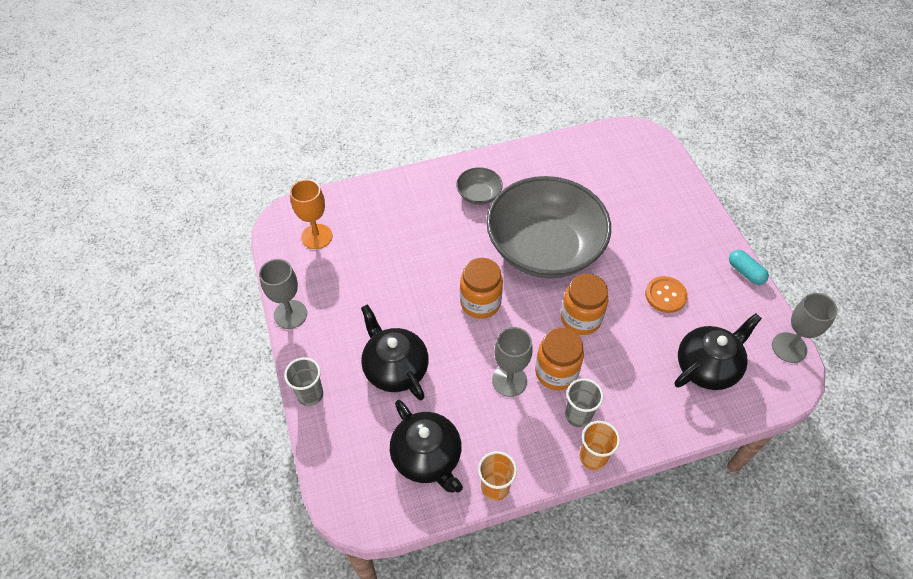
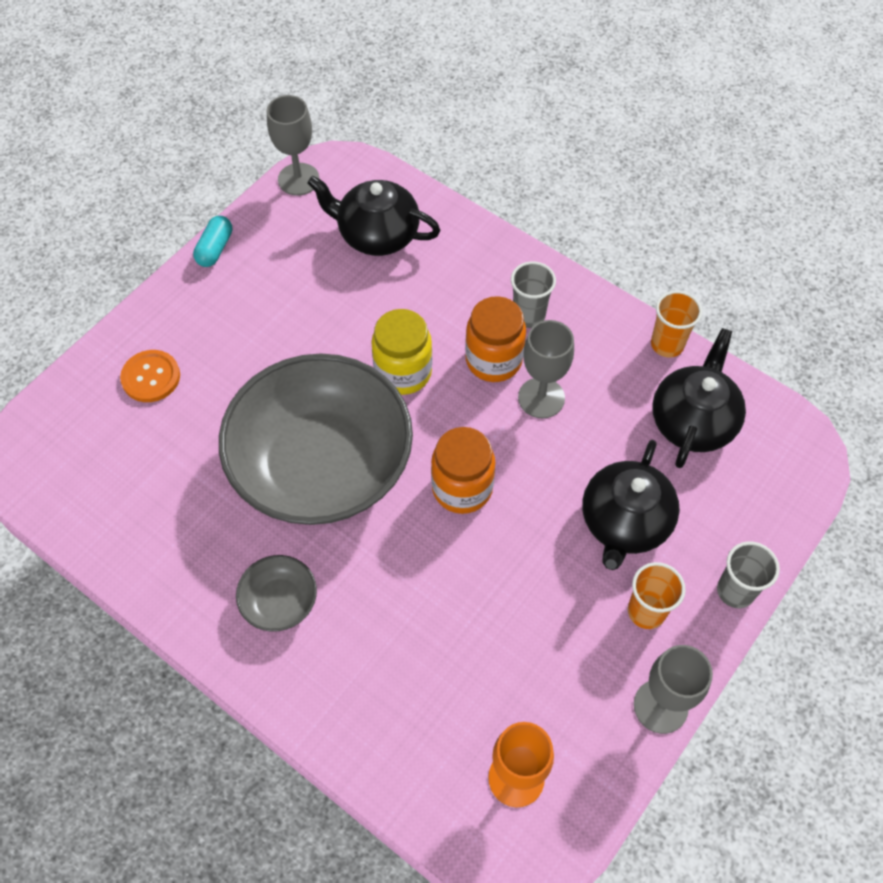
camera: 125 degrees left, 5 degrees up
(580, 318) = (403, 372): orange jar -> yellow jar
(593, 457) = (563, 282): orange cup -> orange cup (646, 611)
(665, 295) = (306, 307): orange button -> orange button (151, 377)

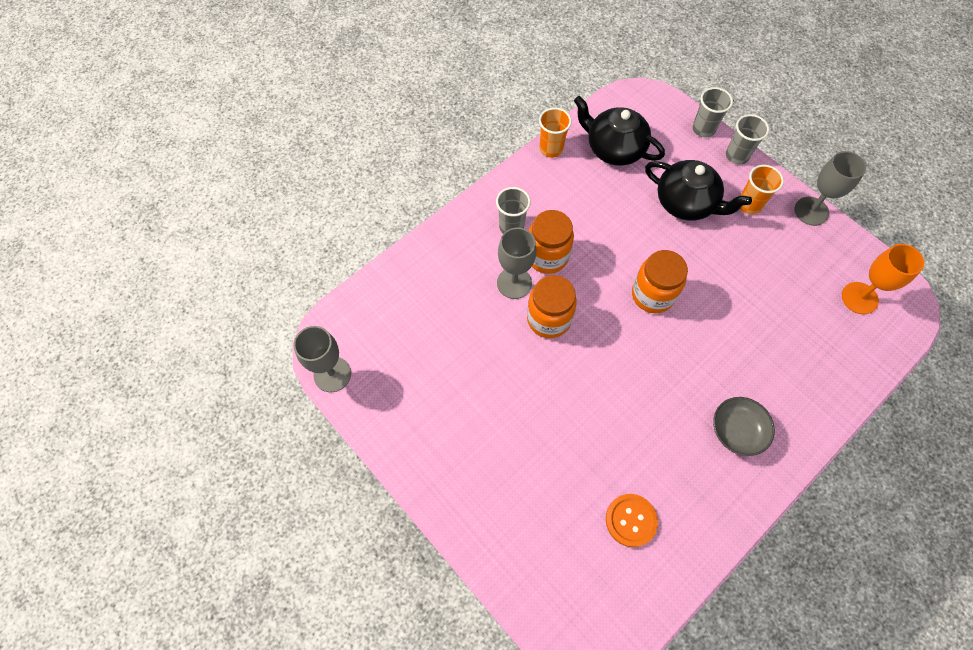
camera: 80 degrees left, 5 degrees up
(151, 377) = (523, 519): orange button -> orange button (631, 520)
(215, 249) = (394, 453): turquoise capsule -> none
(322, 465) = (624, 388): grey bowl -> none
(377, 234) = (410, 319): black teapot -> none
(403, 372) = (548, 319): yellow jar -> orange jar
(541, 398) = (584, 232): grey goblet -> grey goblet (514, 283)
(771, 540) = (703, 129): none -> grey cup

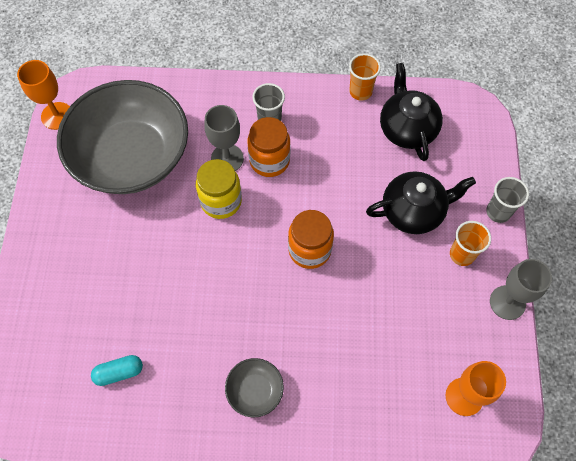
camera: 45 degrees right, 0 degrees up
(332, 374) = (57, 116): grey goblet -> orange goblet
(437, 349) = (131, 156): none -> grey bowl
(548, 319) = (221, 201): orange jar -> yellow jar
(631, 520) = (119, 372): orange button -> turquoise capsule
(686, 203) = (414, 211): black teapot -> black teapot turned 90 degrees counterclockwise
(703, 129) = (495, 171): grey cup -> none

